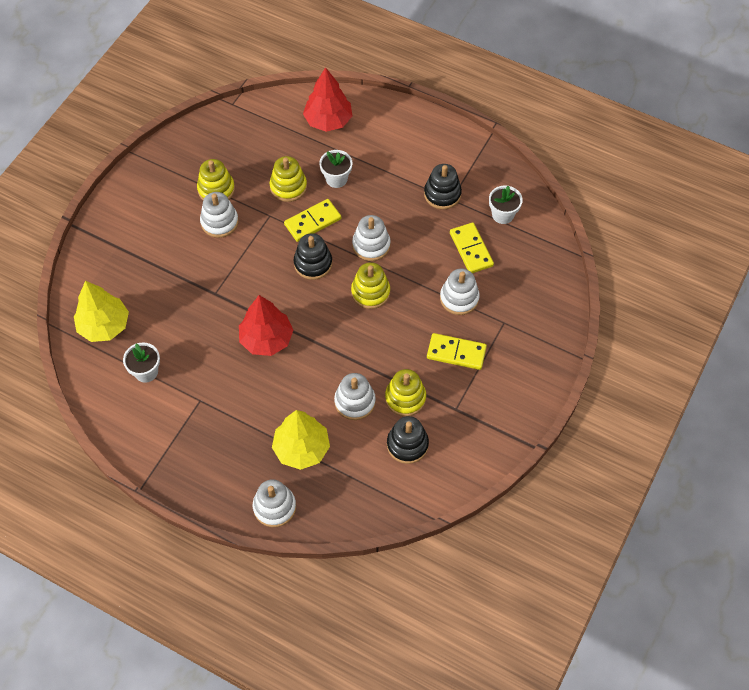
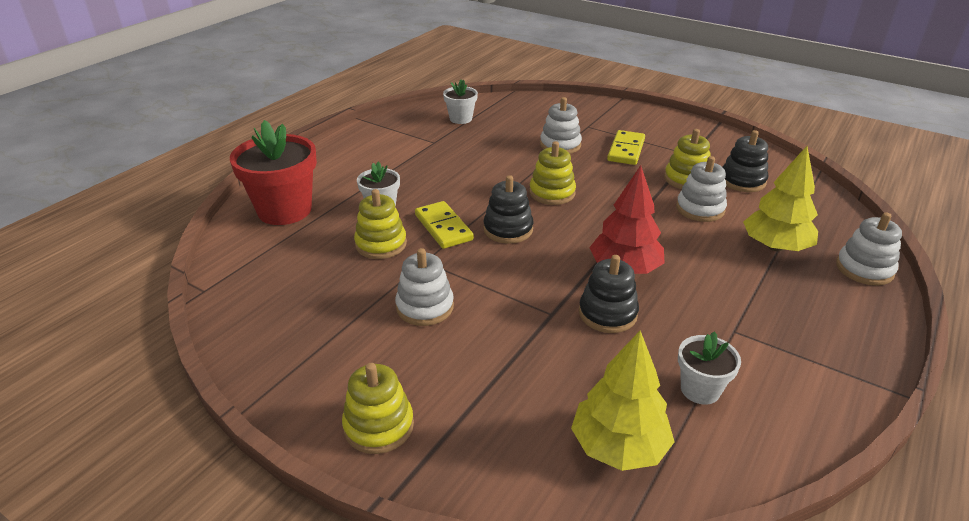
camera: 85 degrees left, 25 degrees down
(216, 189) = (363, 309): yellow stacking toy -> yellow stacking toy (378, 426)
(328, 120) = (284, 210): red tree -> red flower pot
(371, 245) = (486, 189): white stacking toy -> none
(442, 194) = (426, 146): black stacking toy -> black stacking toy (607, 314)
(471, 249) = (500, 136): yellow domino -> none

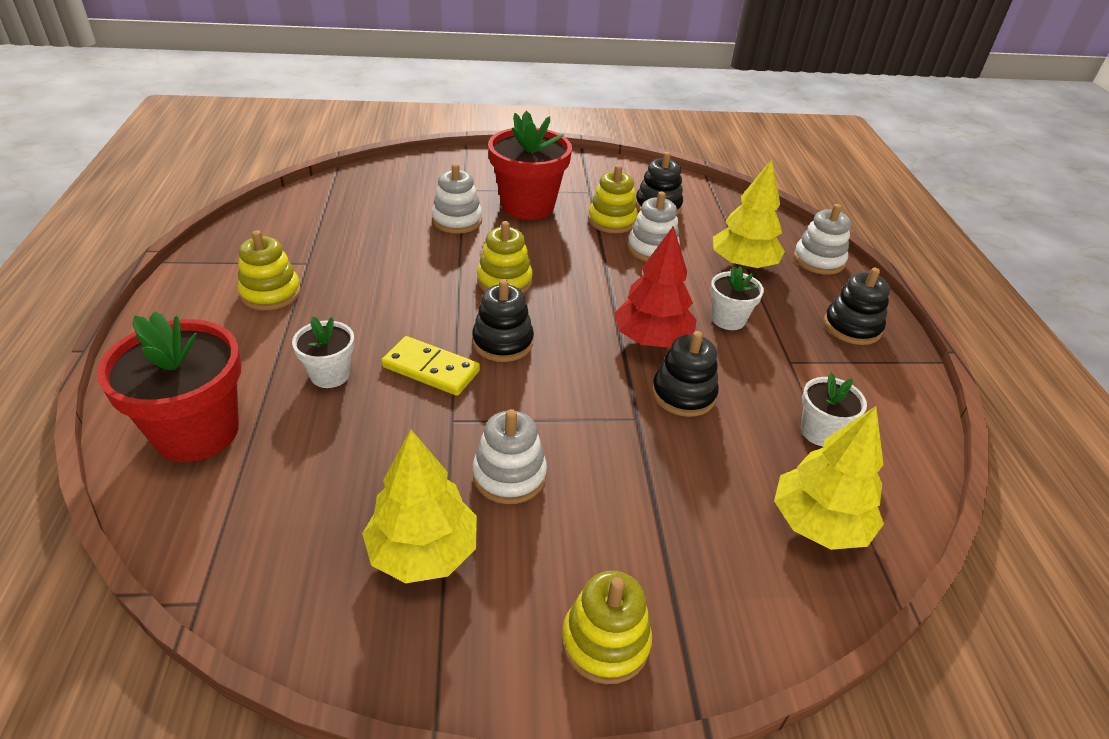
camera: 40 degrees left, 5 degrees up
(331, 322) = (423, 552): none -> yellow tree
(381, 244) = (379, 422): yellow stacking toy -> yellow stacking toy (271, 293)
(461, 119) = (310, 221): white flower pot -> white flower pot (728, 319)
(626, 150) = (527, 206): yellow domino -> red flower pot
(835, 331) = (852, 327): none -> black stacking toy

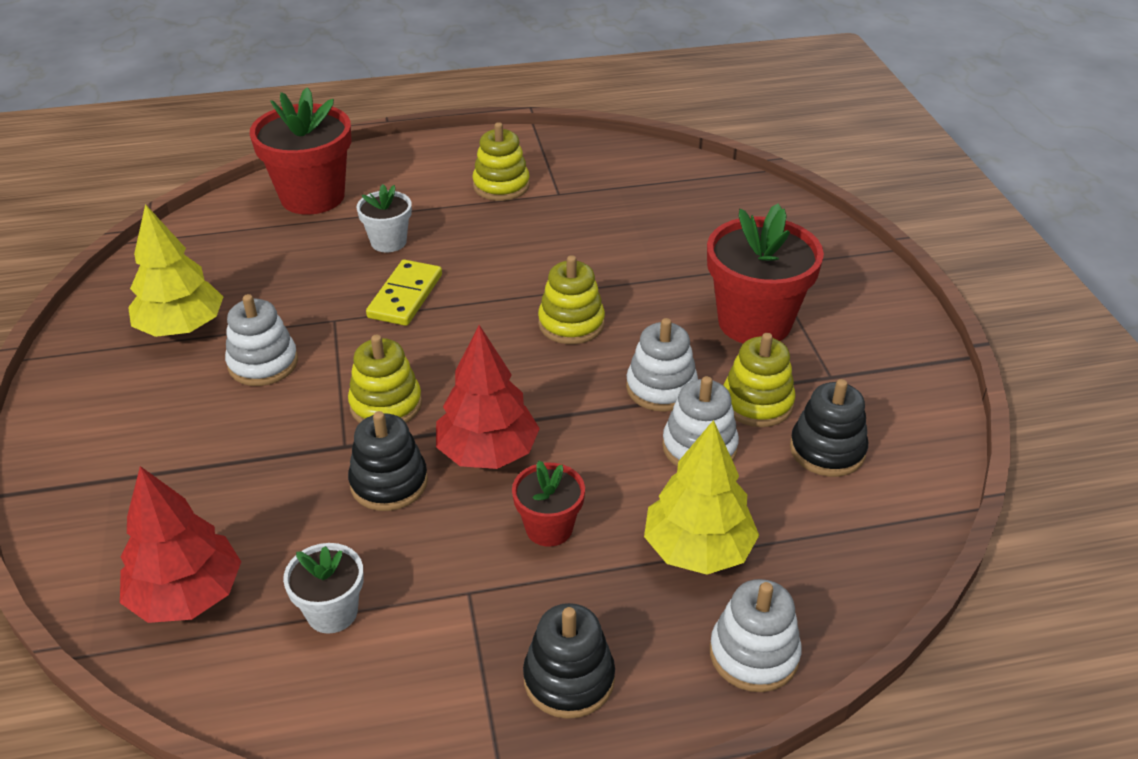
camera: 85 degrees right, 0 degrees up
(457, 220) = (687, 271): white stacking toy -> white stacking toy (661, 388)
(502, 342) = (456, 336): black stacking toy -> none
(605, 642) = (78, 437): yellow stacking toy -> yellow stacking toy (386, 405)
(728, 319) = (549, 528): white flower pot -> red flower pot
(818, 524) = (187, 596): yellow tree -> red tree

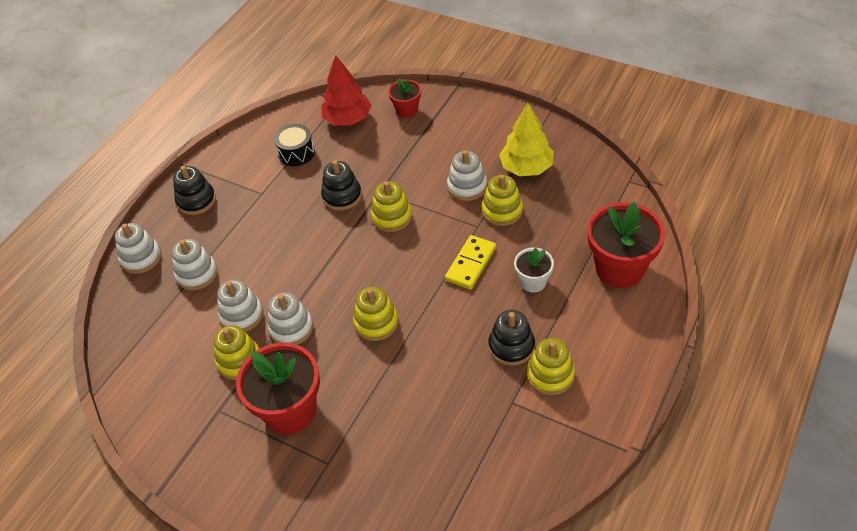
camera: 135 degrees right, 10 degrees up
(287, 312) = (502, 211): none -> yellow stacking toy
(332, 612) = (296, 153): white flower pot -> black drum
(405, 296) = (471, 264): yellow domino -> yellow domino turned 60 degrees clockwise
(487, 453) = (323, 236): red tree -> none
(549, 528) = (262, 233): red flower pot -> red flower pot (407, 110)
(698, 550) = (197, 274): yellow tree -> white stacking toy
(827, 450) = (184, 364): black stacking toy -> black stacking toy (511, 346)

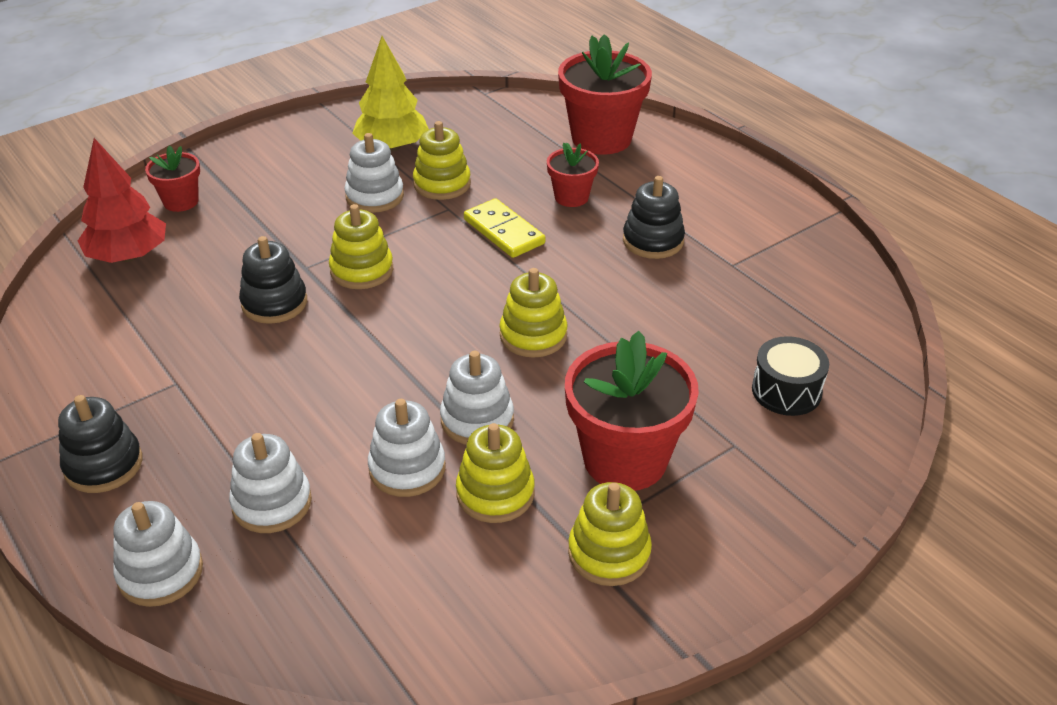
camera: 70 degrees left, 10 degrees down
(296, 153) = (134, 323): black drum -> black drum (786, 391)
(533, 282) = (571, 197): white flower pot -> red flower pot
(550, 375) = (712, 227): yellow stacking toy -> yellow stacking toy (609, 553)

